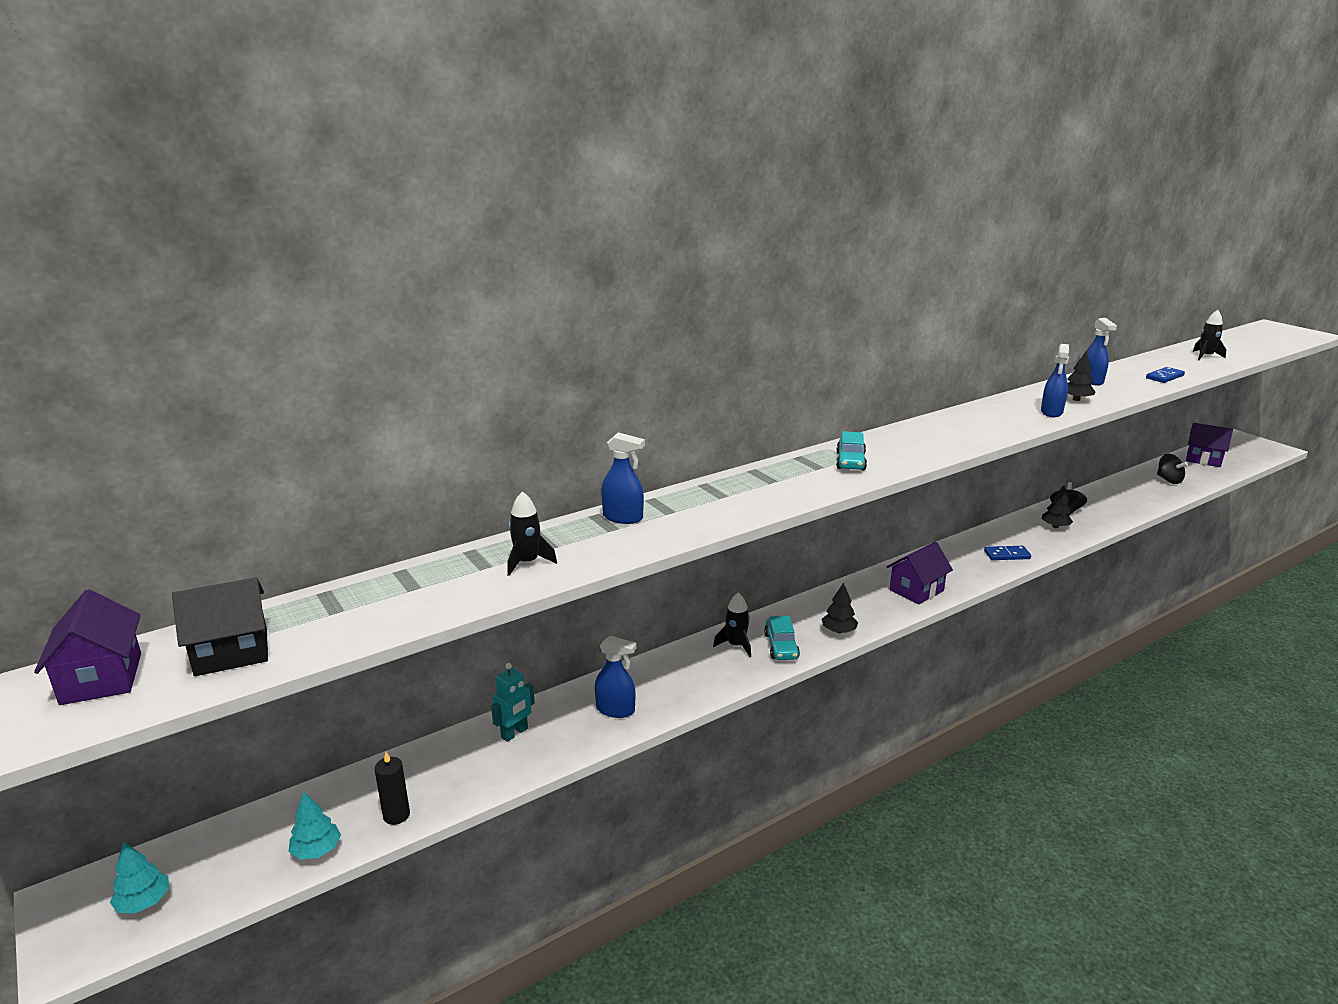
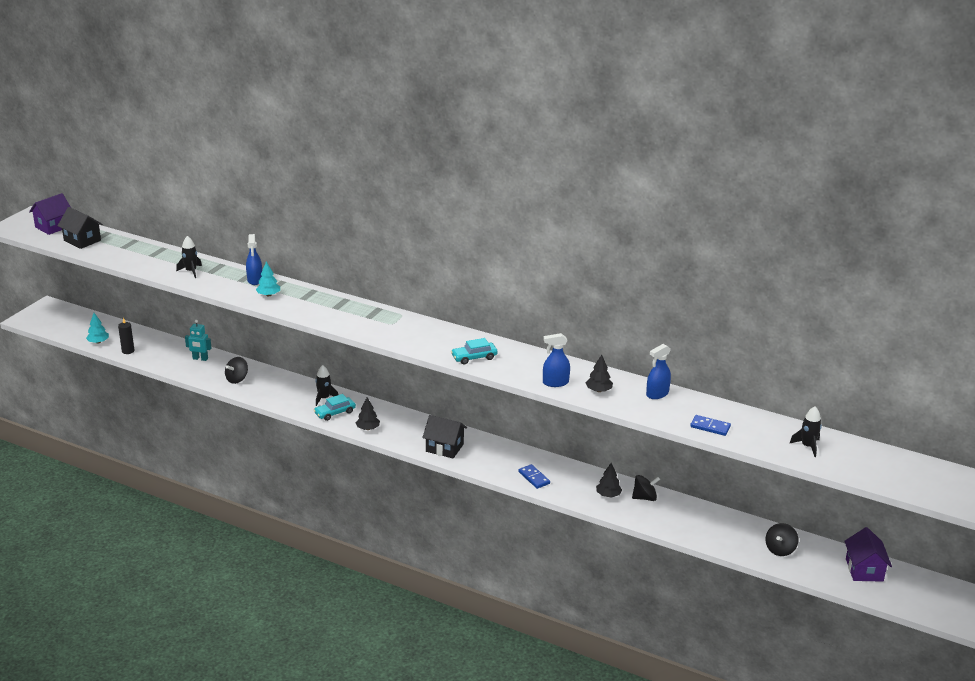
camera: 60 degrees right, 5 degrees up
(144, 902) = (54, 320): turquoise tree -> turquoise tree (268, 295)
(615, 710) = (237, 379): blue spray bottle -> black spinning top
(850, 461) = (387, 325): turquoise car -> turquoise car (474, 357)
(916, 590) = (444, 448): purple house -> black house

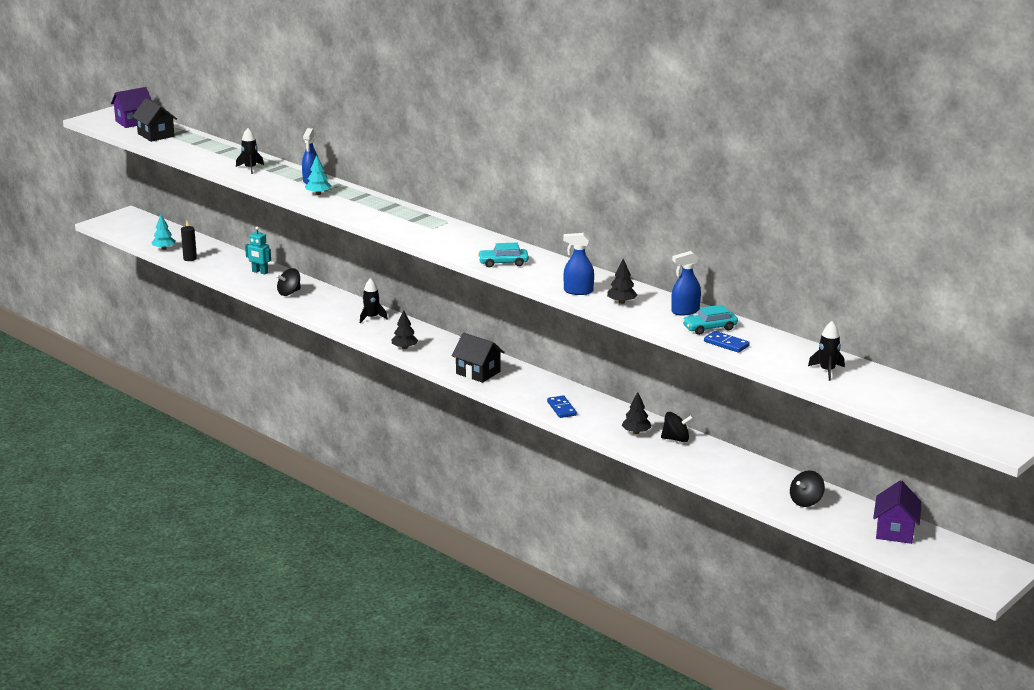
camera: 15 degrees right, 5 degrees down
(335, 413) = (376, 331): turquoise car -> turquoise car (709, 328)

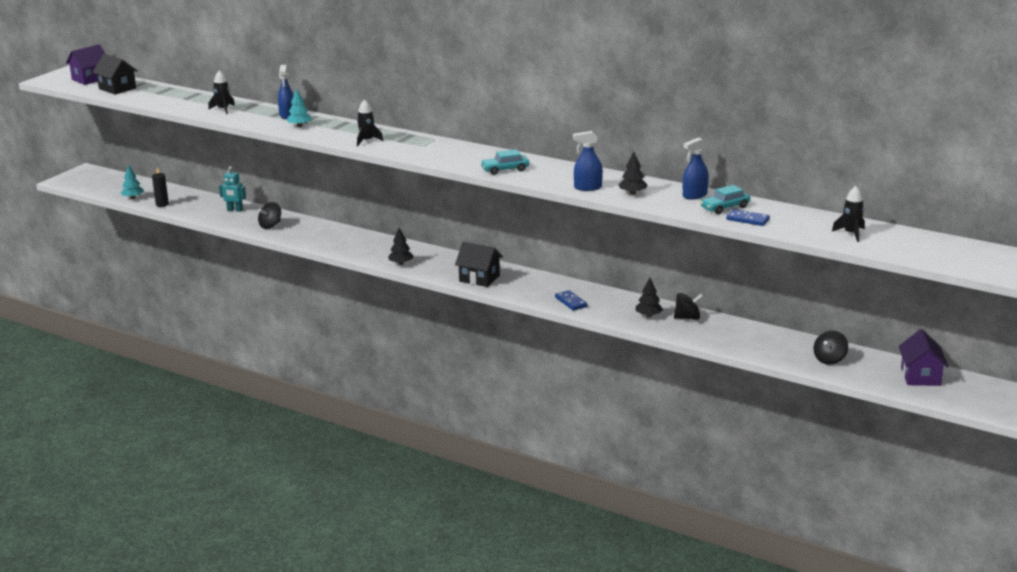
camera: 10 degrees left, 0 degrees up
(371, 318) = (358, 240): black rocket -> black rocket (367, 141)

